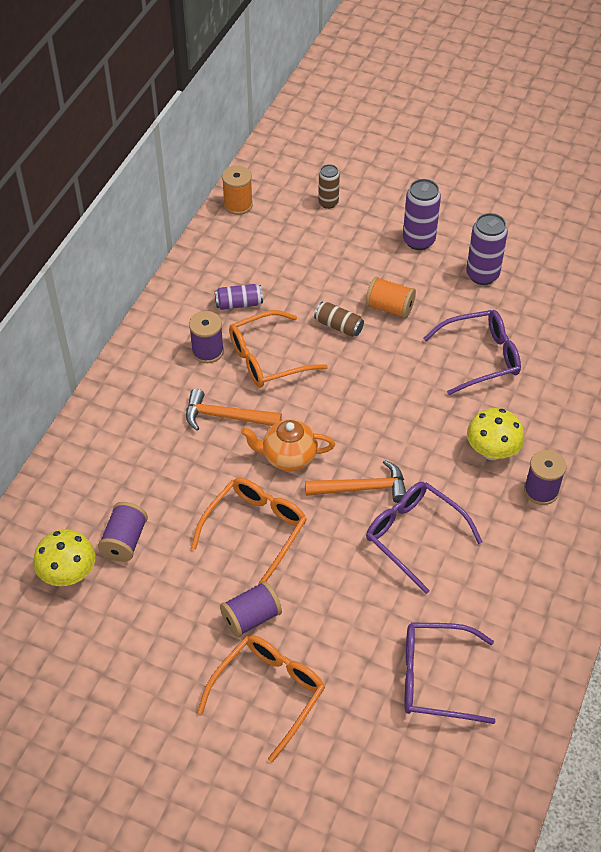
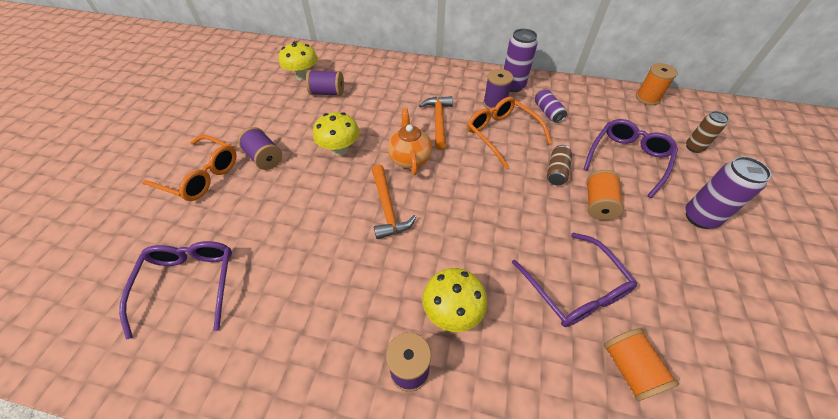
camera: 80 degrees right, 0 degrees up
(255, 530) = (340, 149): orange glasses -> yellow mushroom
(415, 536) = (340, 252): purple glasses -> purple glasses (627, 159)
(482, 275) = (694, 280): purple can -> purple can (513, 86)
(551, 347) = (629, 369): none -> orange spool

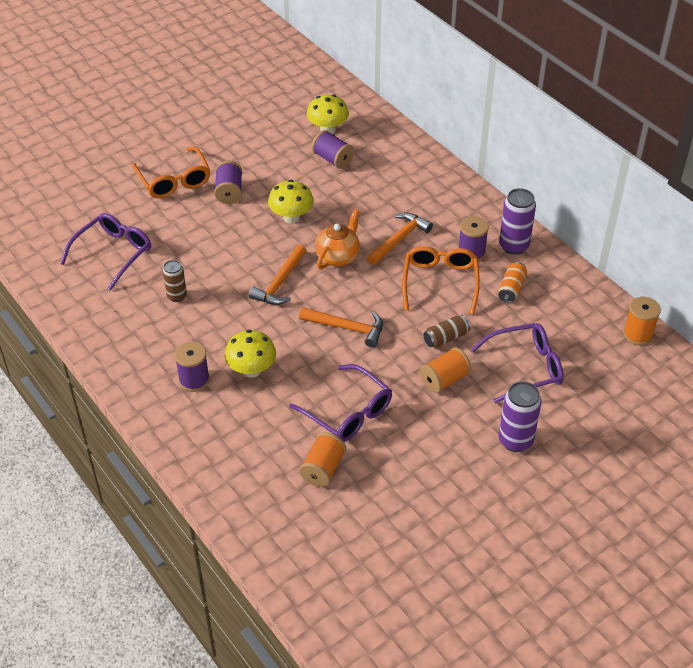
camera: 40 degrees right, 5 degrees down
(483, 211) = (347, 328): none -> orange hammer
(547, 112) = (511, 289): purple can -> orange can
(574, 288) = (347, 412): purple glasses -> purple glasses turned 60 degrees counterclockwise
(694, 147) = (606, 398): brown can -> brown can (177, 296)

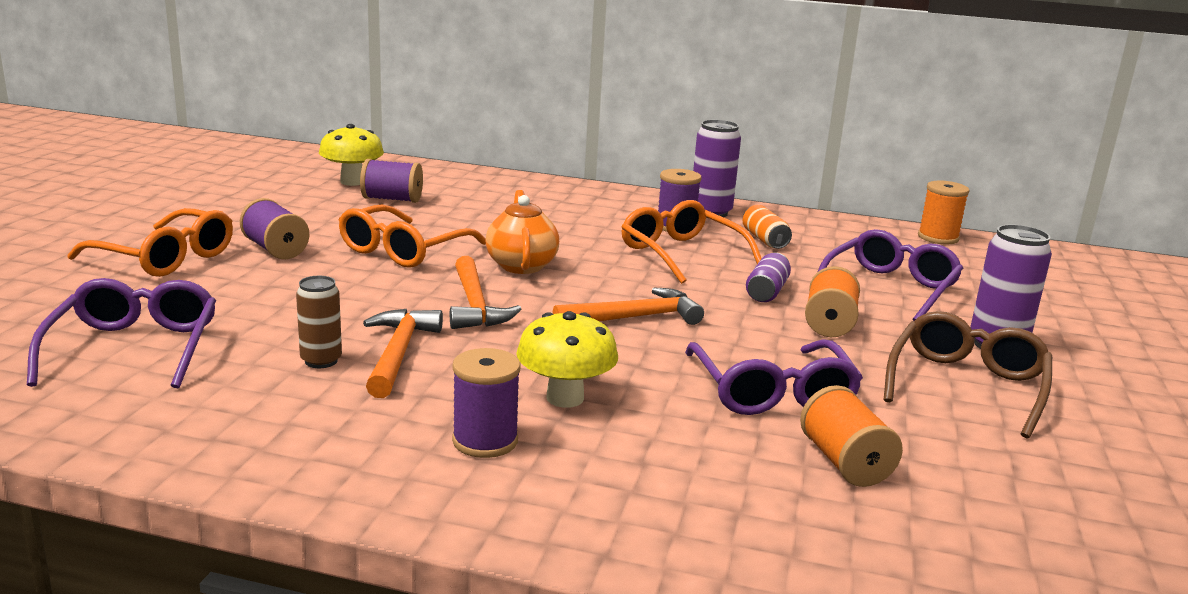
camera: 40 degrees left, 25 degrees down
(291, 217) = (404, 250): yellow mushroom -> orange glasses
(347, 412) = (771, 392): purple glasses -> purple glasses turned 75 degrees clockwise
(399, 239) = (576, 236): orange hammer -> orange hammer (398, 353)
(446, 338) = (766, 292): brown can -> purple can
(450, 457) = (966, 386): none -> brown glasses

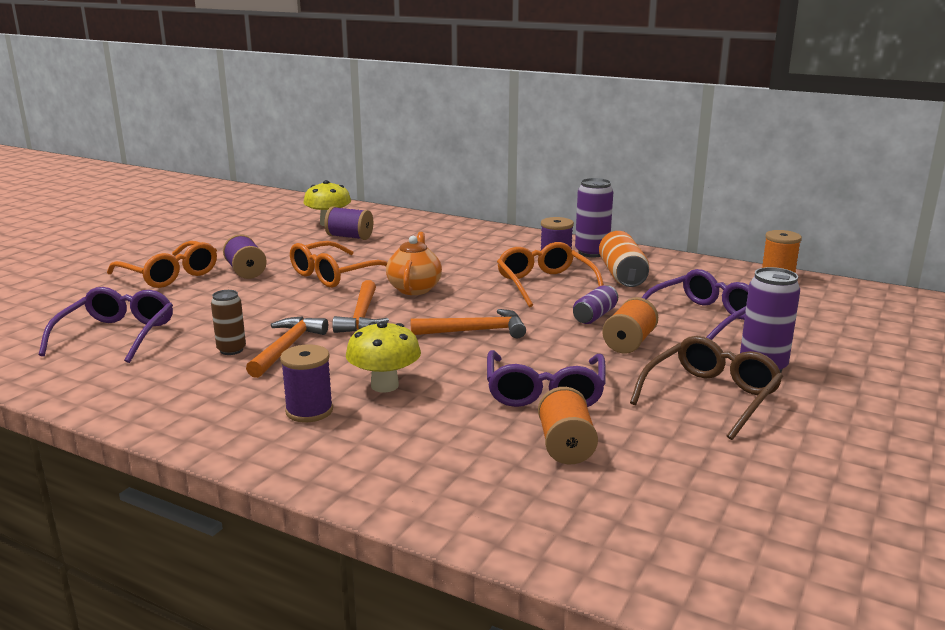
camera: 15 degrees right, 0 degrees up
(764, 240) = (622, 275): orange can -> orange can, size x1.58

